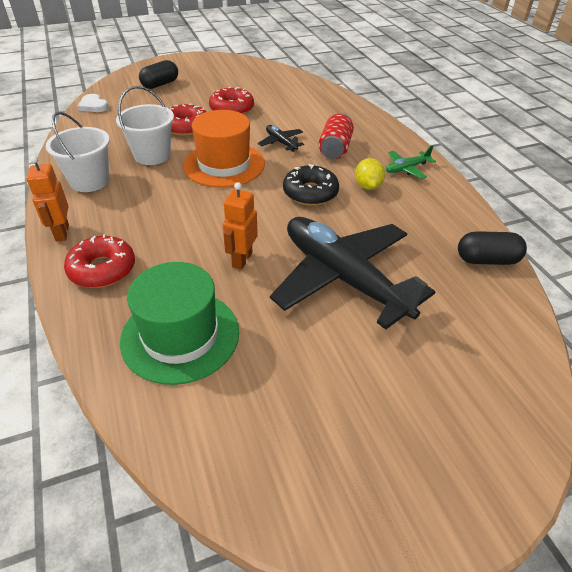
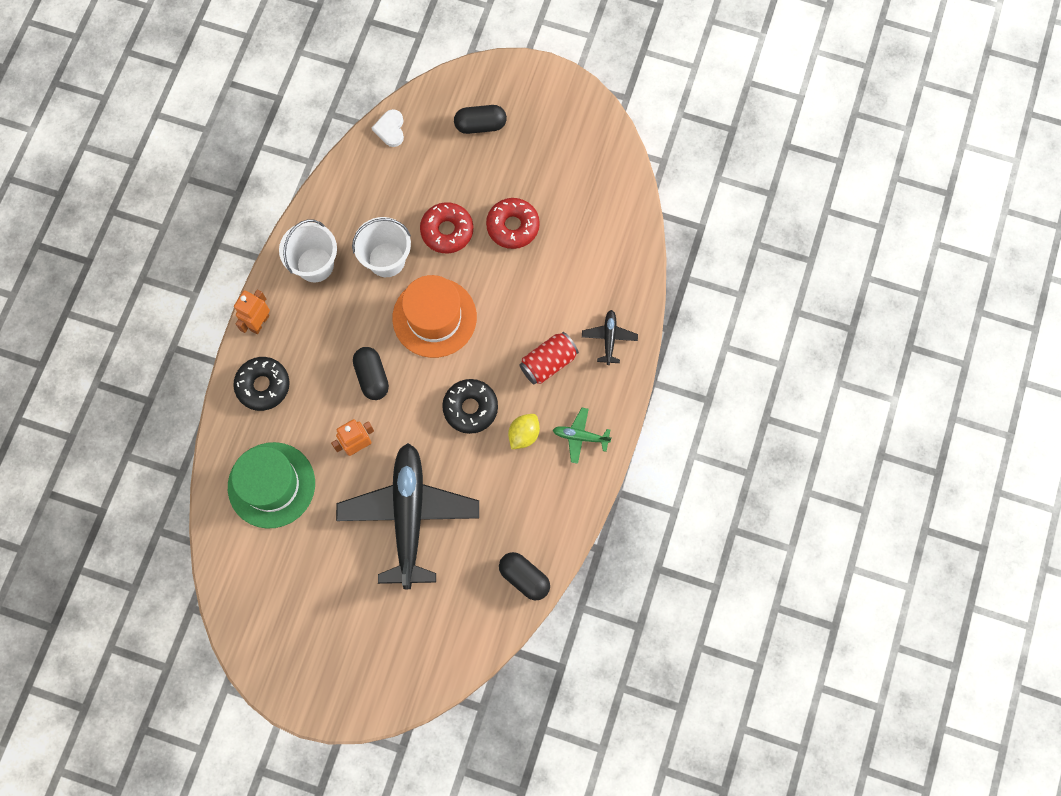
camera: 40 degrees right, 30 degrees up
(102, 269) = (263, 386): red donut -> black donut
(207, 215) = (372, 377): none -> black capsule
(281, 142) = (509, 318): black plane -> black plane (609, 338)

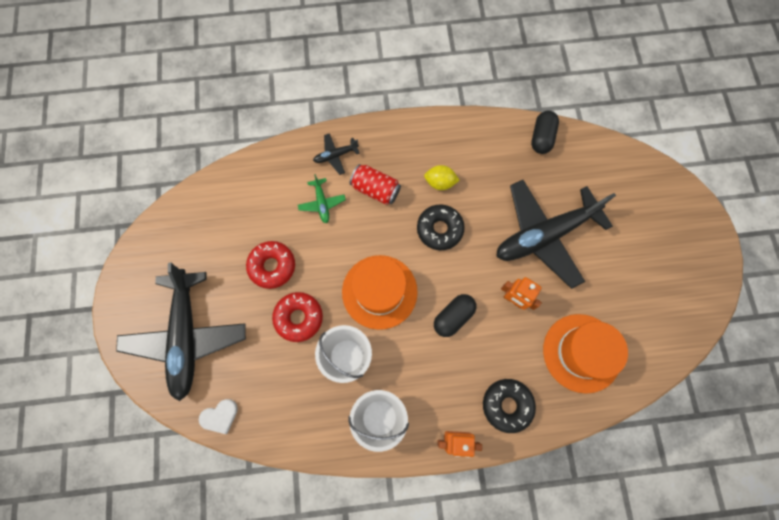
camera: 115 degrees left, 0 degrees up
(271, 485) = (581, 353): green hat -> orange hat
(480, 125) = (186, 336): black capsule -> black plane
(580, 437) = (421, 144): green plane -> green plane (322, 203)

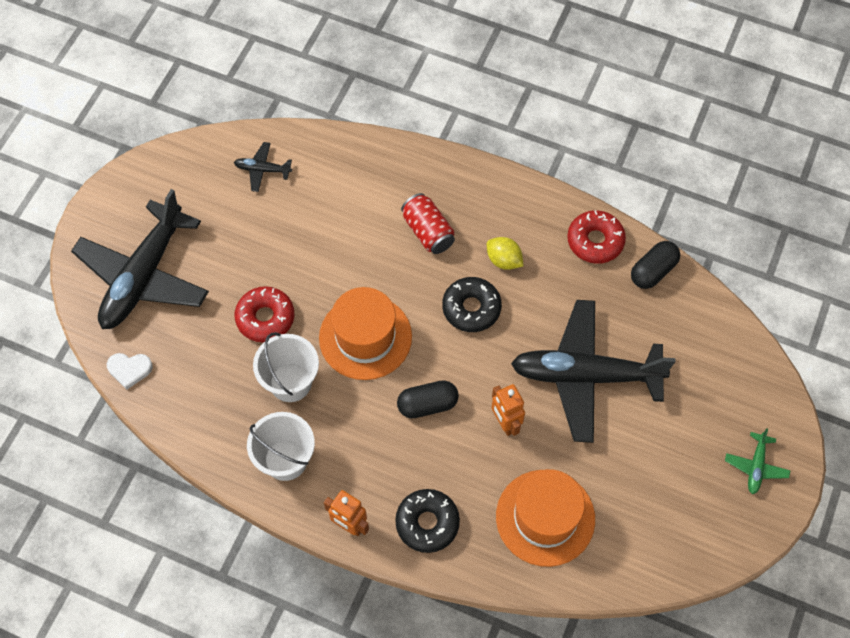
camera: 30 degrees right, 10 degrees down
(272, 266) = (270, 253): red donut -> red donut (595, 241)
(322, 203) = (361, 216): green plane -> green plane (756, 466)
(335, 155) = (407, 175): black plane -> black plane (262, 170)

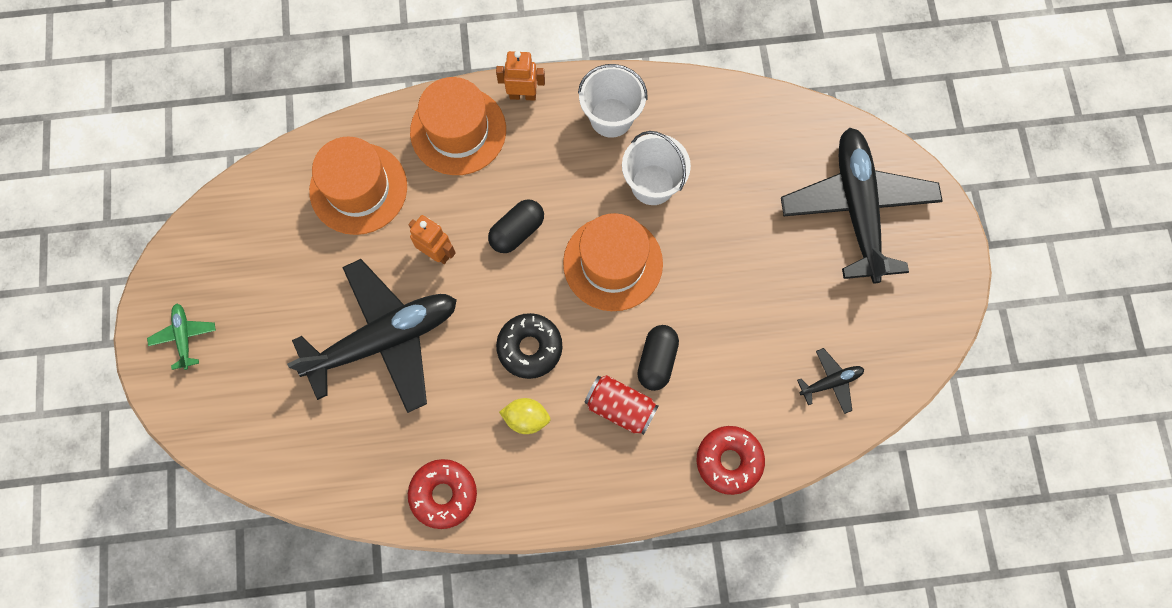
camera: 150 degrees right, 10 degrees up
(129, 369) = (800, 119): white heart -> none
(265, 318) = (716, 230): red donut -> red donut (729, 461)
(427, 523) = (458, 131): black donut -> orange hat
(653, 271) = (367, 492): black capsule -> black capsule (657, 360)

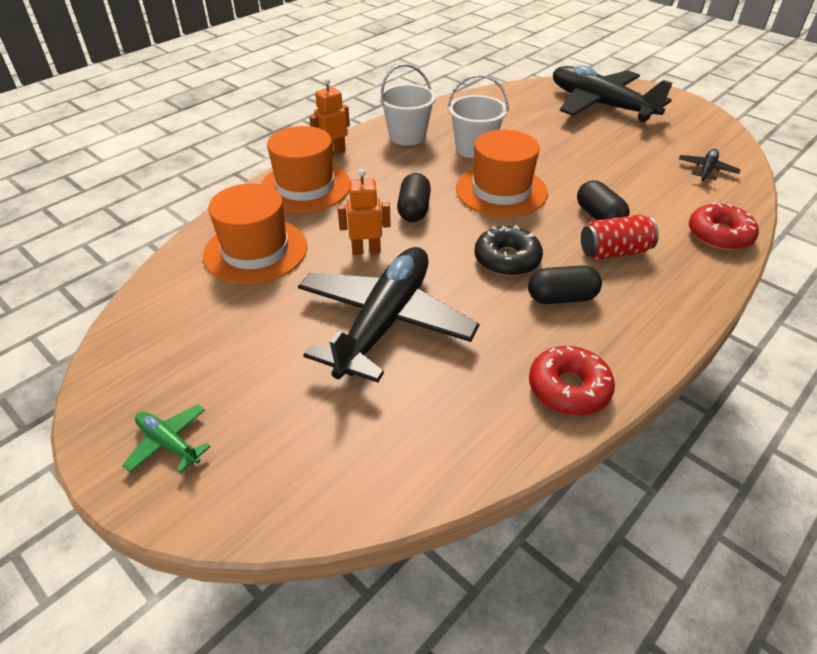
camera: 40 degrees left, 30 degrees down
(526, 418) = (561, 298): yellow lemon -> black capsule

